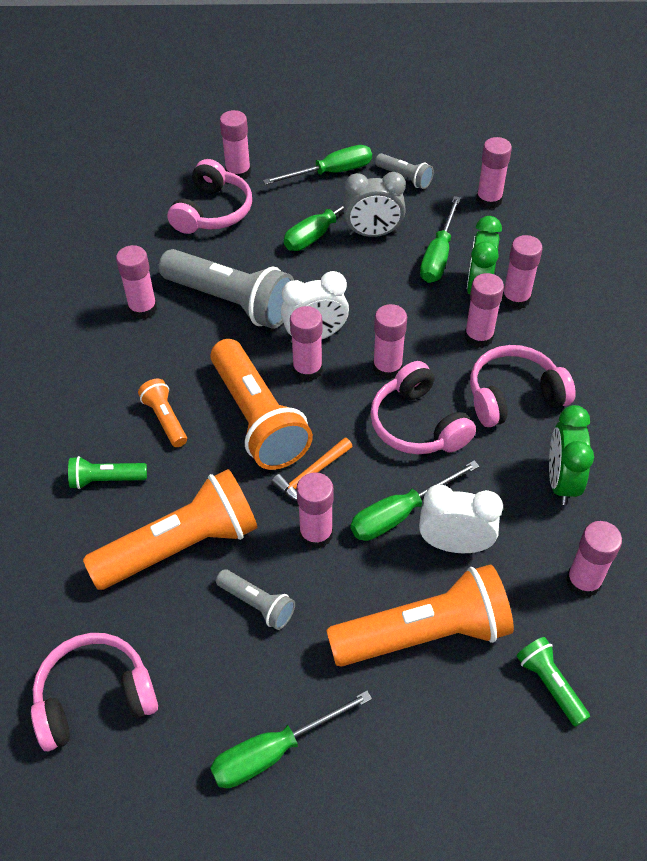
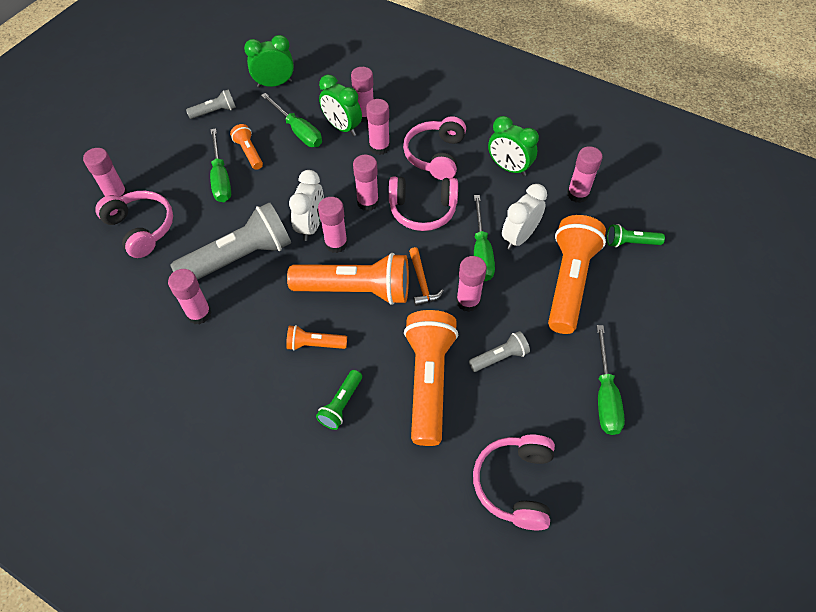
camera: 60 degrees left, 5 degrees up
(331, 173) = (171, 145): green screwdriver -> none
(373, 233) = (249, 152): grey clock -> orange flashlight
(489, 200) = (274, 84): pink glue stick -> green clock

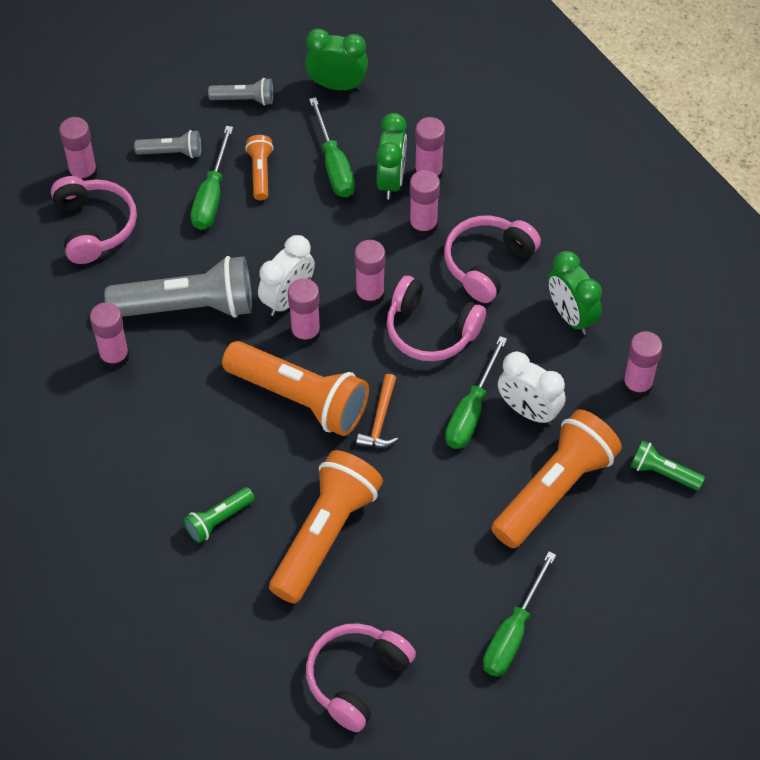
camera: 25 degrees right, 0 degrees up
(315, 344) = (222, 443): orange flashlight -> none
(342, 127) = (391, 180): green clock -> green clock turned 150 degrees counterclockwise
(468, 301) = (420, 464): pink glue stick -> none
(499, 357) = (419, 542): grey flashlight -> grey flashlight (172, 152)
(519, 237) = (528, 411): white clock -> white clock turned 120 degrees counterclockwise

